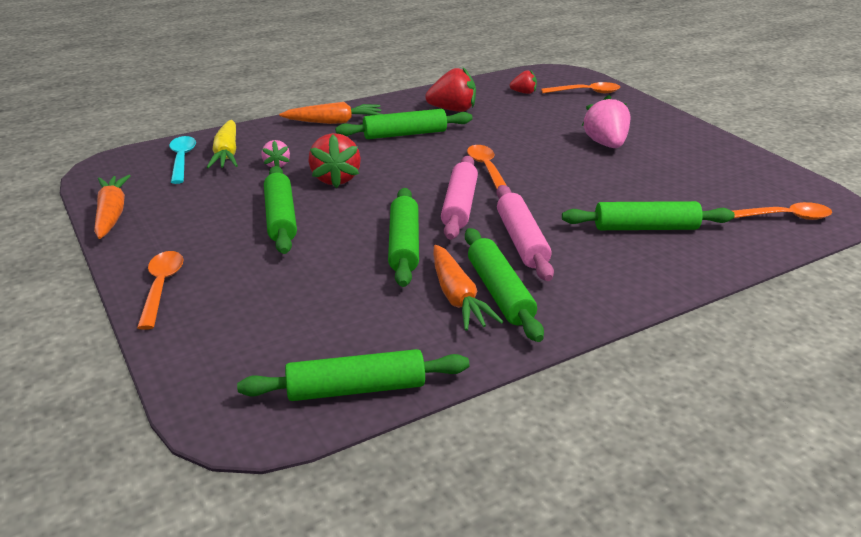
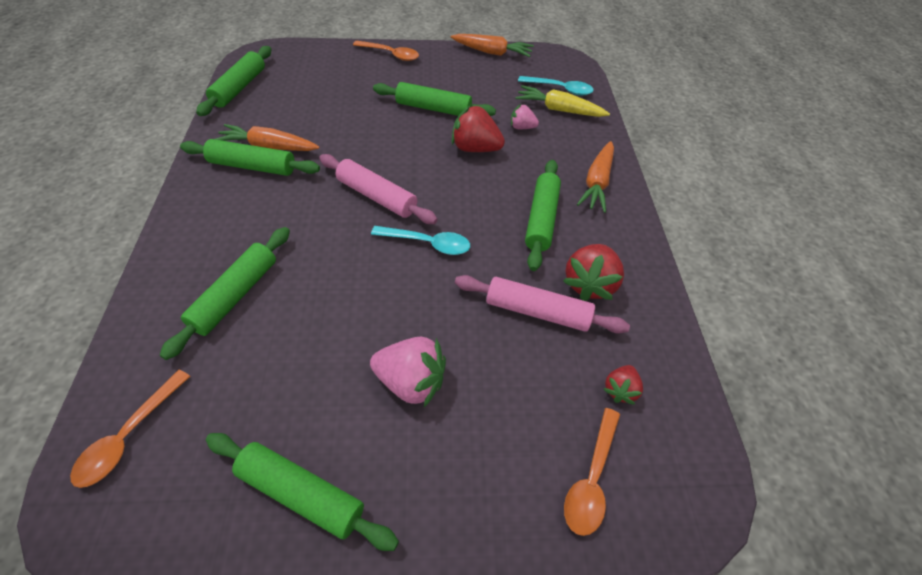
camera: 115 degrees right, 20 degrees up
(404, 245) = (349, 148): green rolling pin -> green rolling pin (301, 493)
(486, 169) = (427, 243): orange spoon -> turquoise spoon
(521, 241) = (296, 206): pink rolling pin -> pink rolling pin (537, 311)

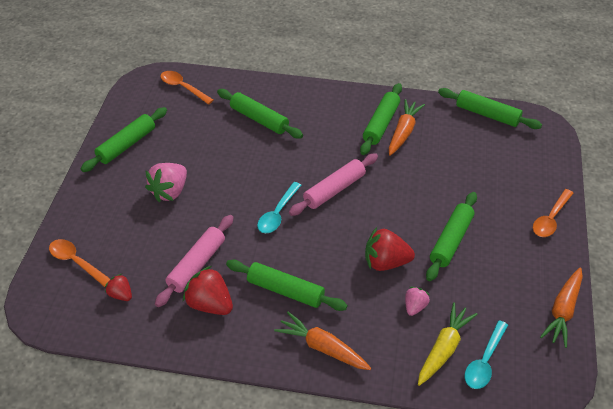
camera: 105 degrees right, 5 degrees down
(475, 148) = (386, 262): red strawberry -> red strawberry turned 120 degrees counterclockwise

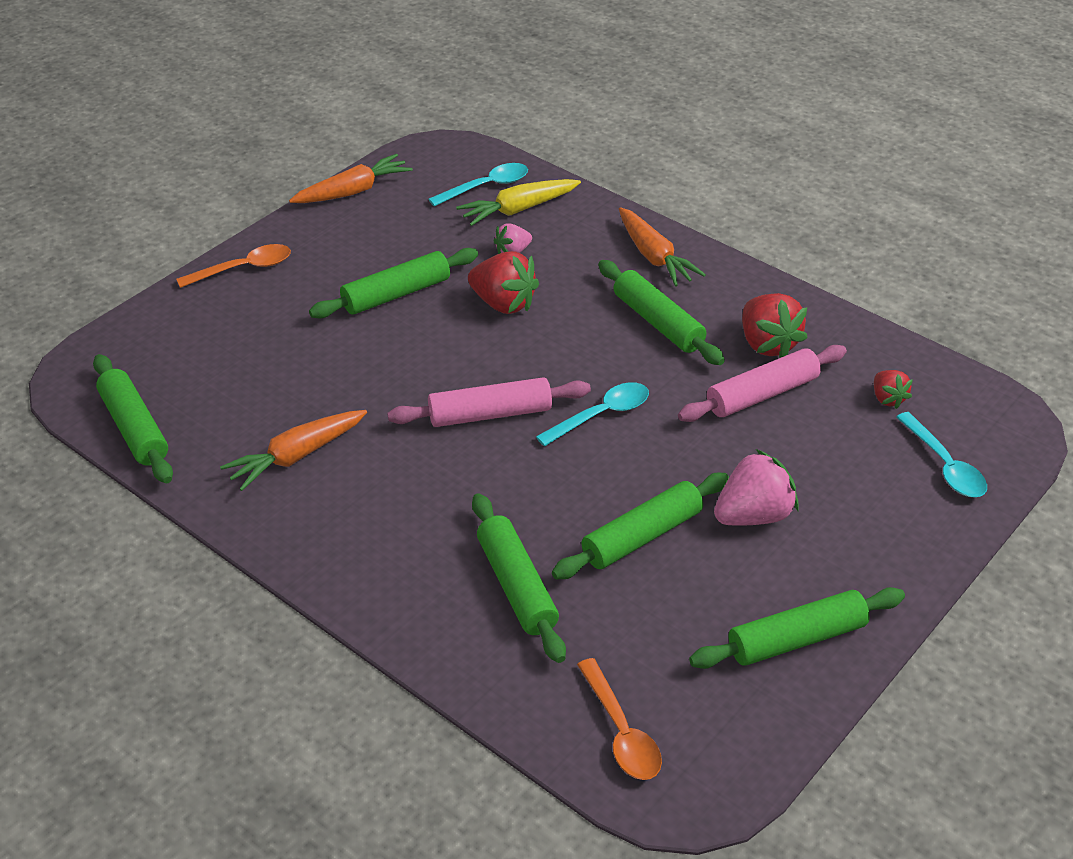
camera: 150 degrees left, 5 degrees down
(76, 262) = (944, 465): orange spoon -> turquoise spoon
(381, 124) = (317, 485): green rolling pin -> green rolling pin (642, 536)

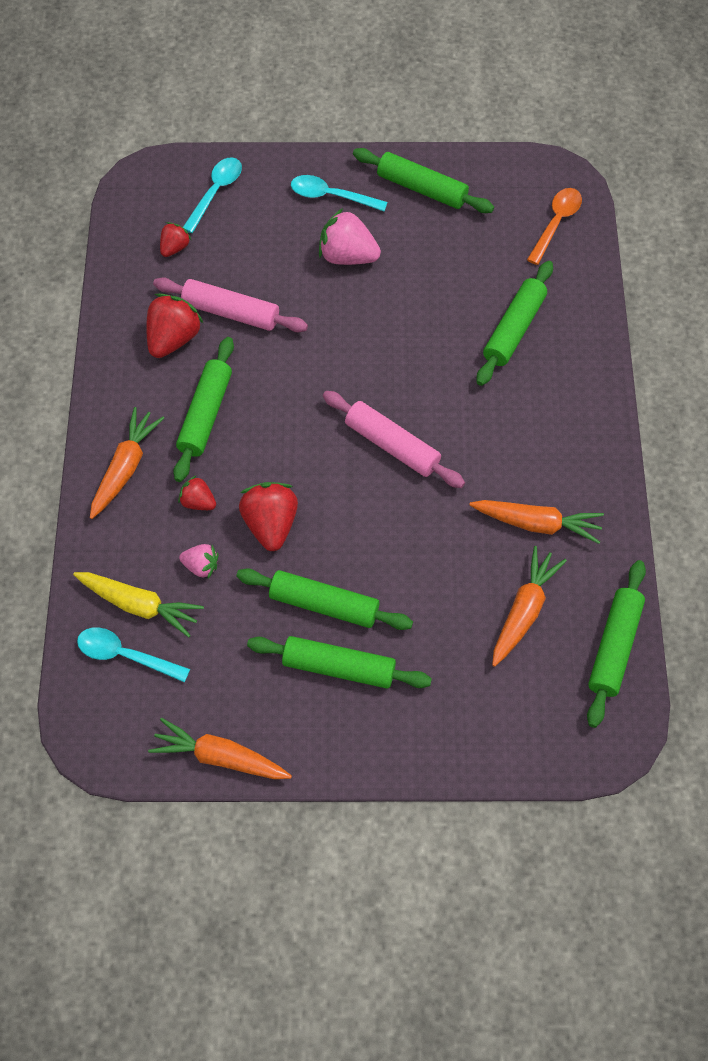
camera: 130 degrees left, 20 degrees up
(238, 396) = (524, 610): none -> orange carrot
(243, 269) = (395, 745): orange spoon -> none
(573, 277) = (198, 502): none -> red strawberry
(601, 415) = (333, 384): turquoise spoon -> turquoise spoon (331, 196)
(642, 536) = (417, 296): green rolling pin -> green rolling pin (339, 667)

